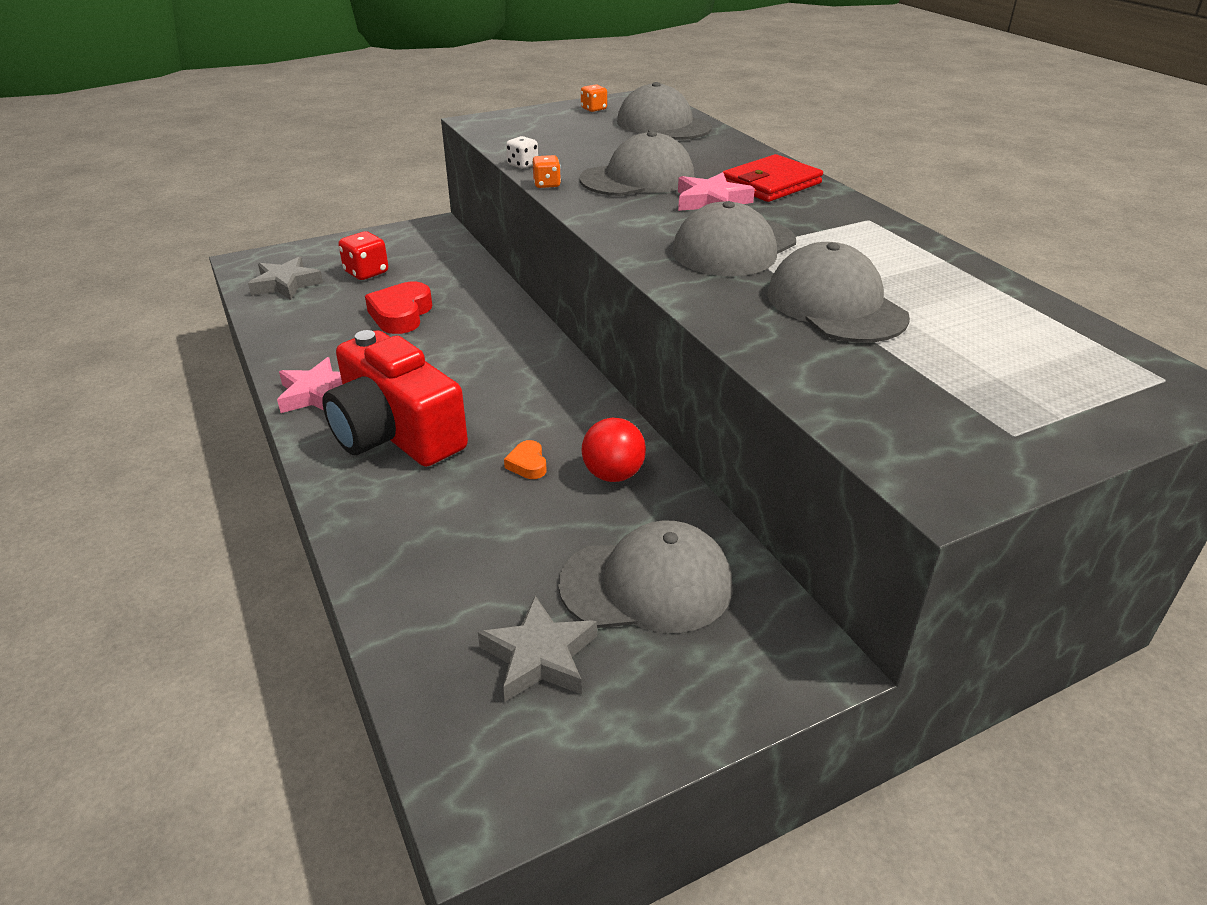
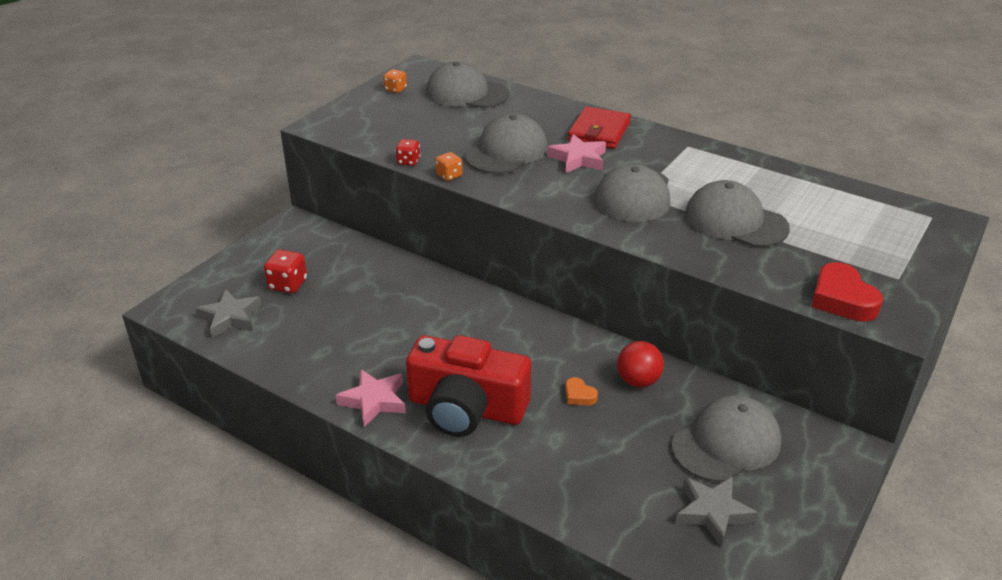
camera: 30 degrees left, 0 degrees up
(401, 314) = (360, 313): red heart -> red heart (842, 299)
(523, 165) = (408, 161): white dice -> red dice

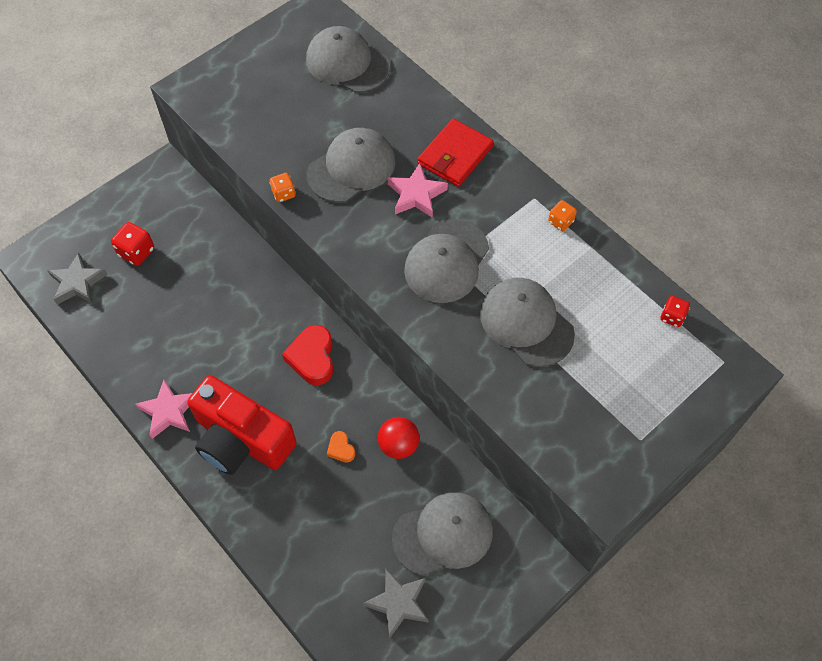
camera: 15 degrees right, 25 degrees up
(395, 89) = (279, 42): orange dice -> orange dice (560, 221)
(408, 161) = (253, 163): red dice -> red dice (672, 317)
(842, 299) = (572, 454): red heart -> red heart (312, 358)

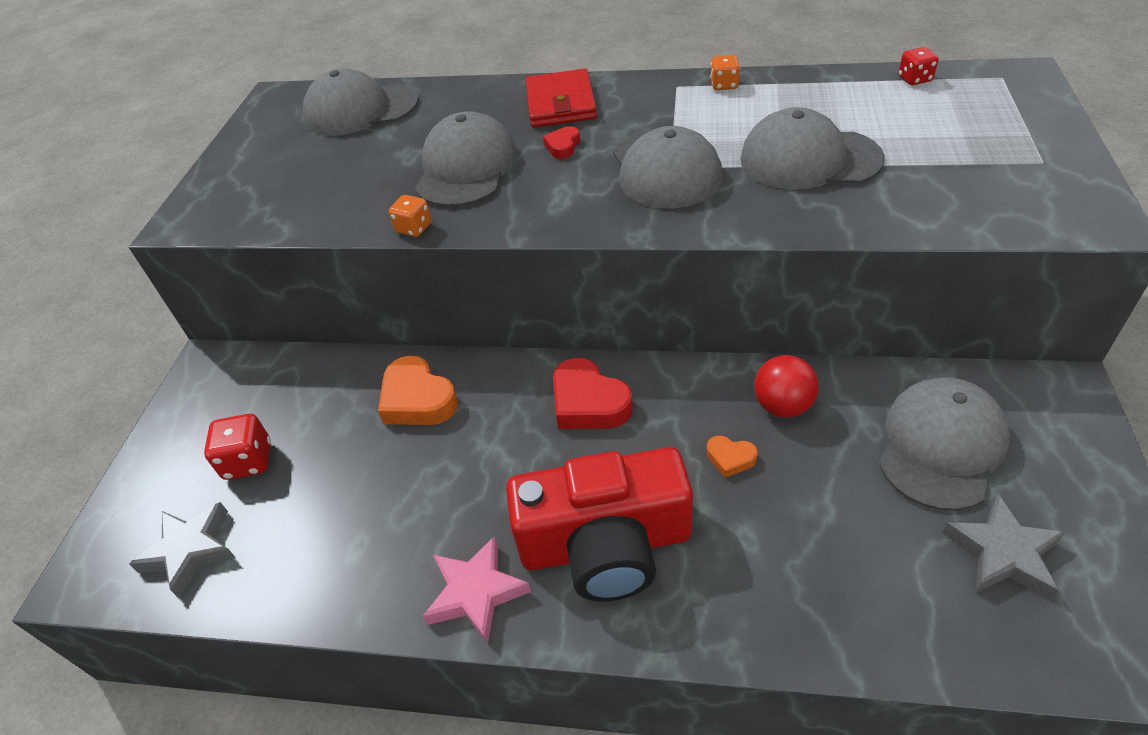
camera: 35 degrees left, 15 degrees down
(238, 282) = (418, 399): none -> orange heart
(416, 195) = (563, 146): pink star -> red heart

